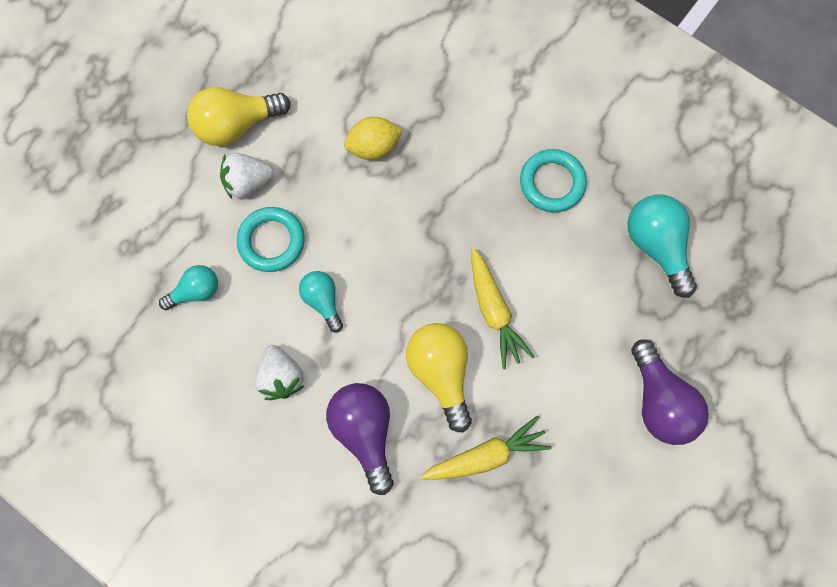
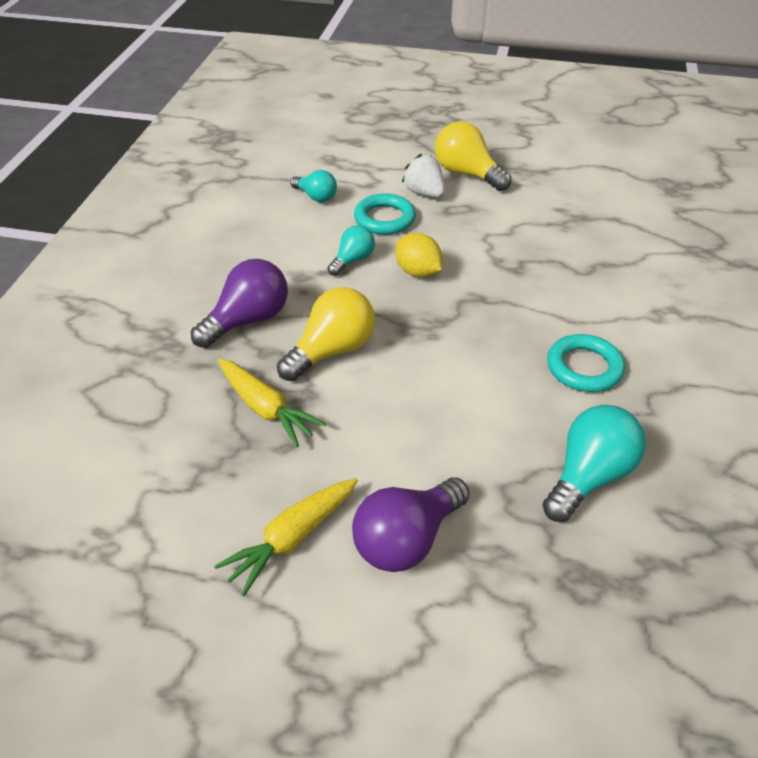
camera: 65 degrees right, 30 degrees down
(281, 376) = (271, 259): white strawberry -> none
(373, 147) = (513, 245): yellow lemon -> yellow lemon (418, 272)
(494, 311) = (417, 368): yellow carrot -> yellow carrot (292, 538)

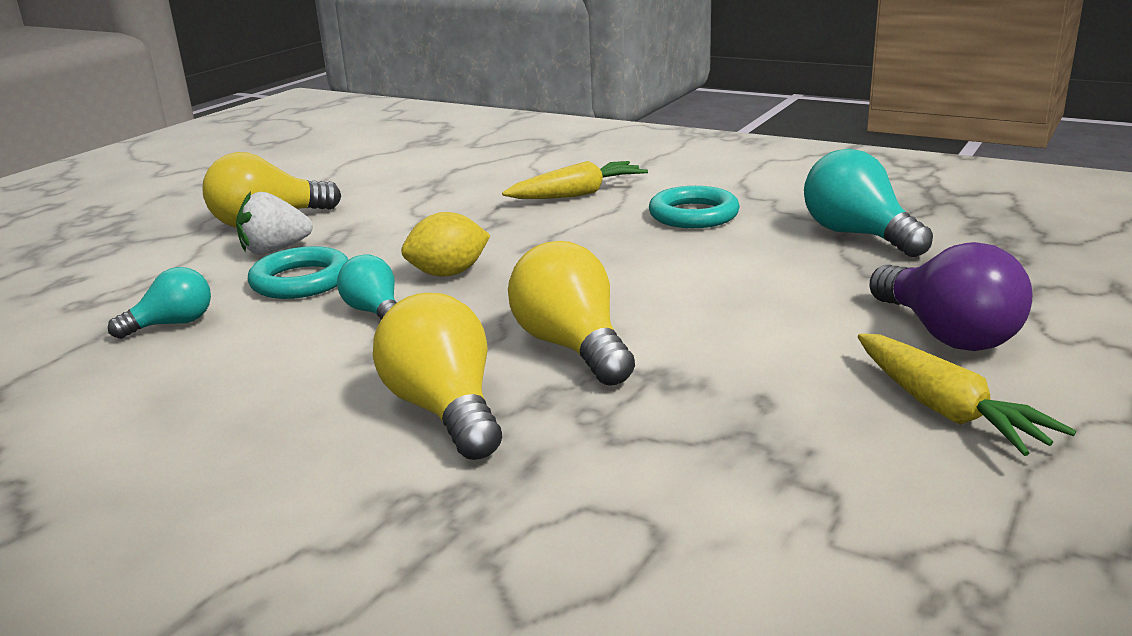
camera: 70 degrees left, 20 degrees down
(248, 320) = (445, 410): purple light bulb -> yellow light bulb
(266, 409) = (673, 410): yellow carrot -> yellow carrot (577, 194)

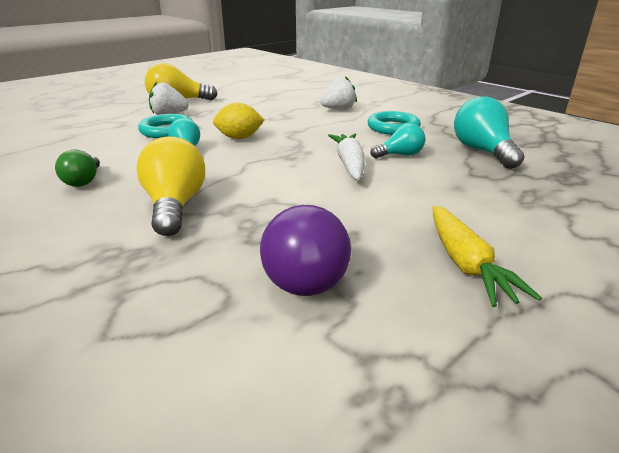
camera: 15 degrees right, 5 degrees up
(172, 324) = (91, 141): turquoise light bulb -> turquoise light bulb (400, 155)
(236, 398) = (84, 181): none -> green light bulb
(572, 347) = (270, 185): yellow light bulb -> none
(577, 194) = (338, 109): yellow carrot -> white strawberry
(672, 289) = (349, 164): none -> white carrot
(946, 334) = (500, 217): purple light bulb -> purple light bulb (303, 273)

